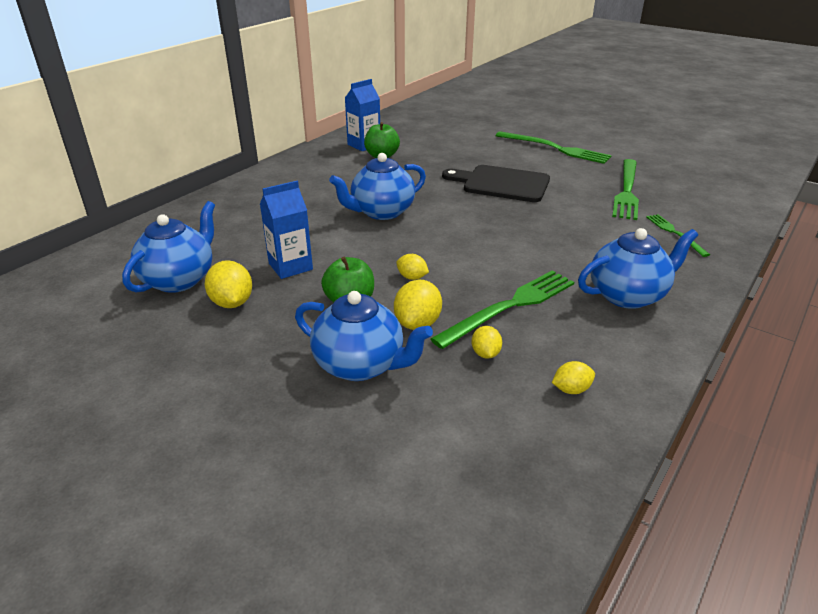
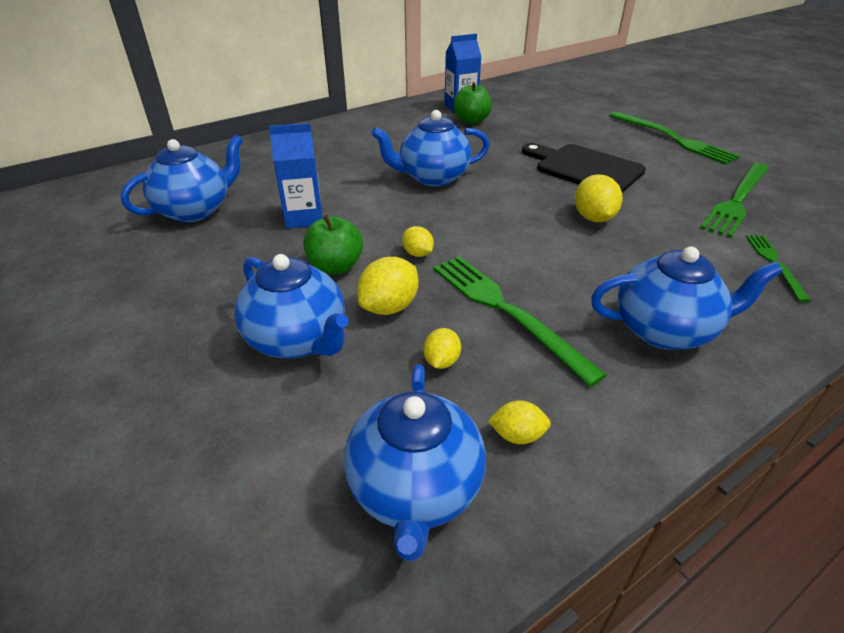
camera: 20 degrees right, 5 degrees up
(232, 303) = (224, 243): yellow lemon -> yellow lemon (593, 218)
(509, 306) = (506, 311): green fork -> green fork turned 105 degrees counterclockwise
(524, 443) = (414, 490): none -> blue teapot

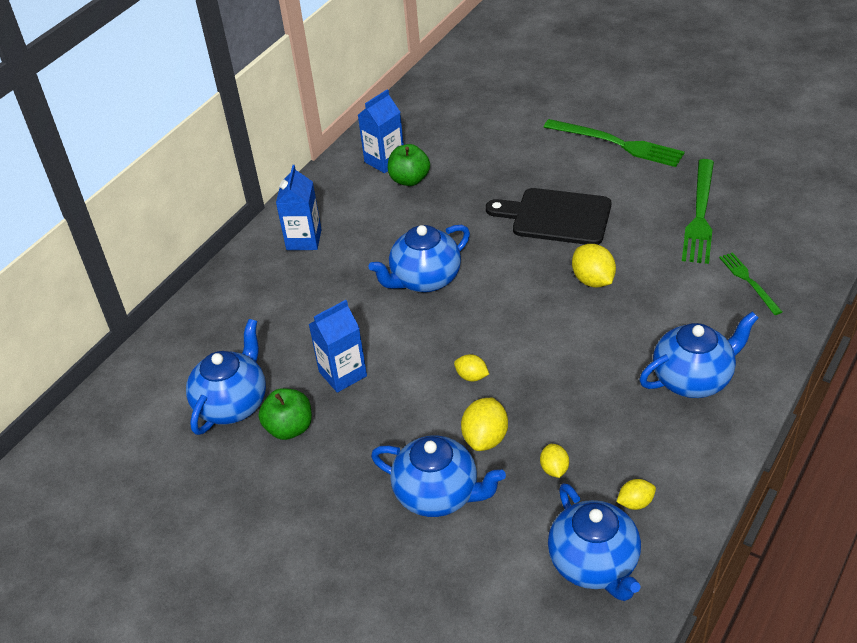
camera: 20 degrees left, 5 degrees up
(335, 266) = (413, 416): green apple -> green apple (289, 428)
(357, 132) = (304, 239): none -> blue carton
(506, 311) = (574, 406): green fork -> none

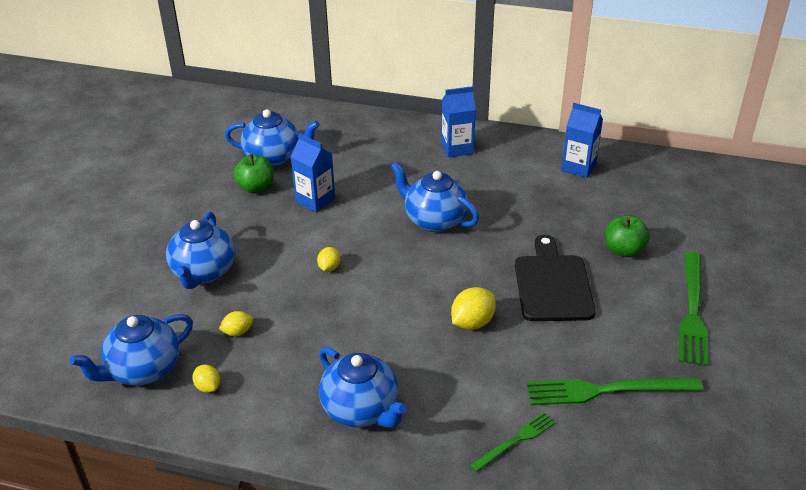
camera: 70 degrees right, 5 degrees down
(409, 180) = (560, 186): green apple -> green apple (624, 250)
(485, 438) = (264, 287): yellow lemon -> none

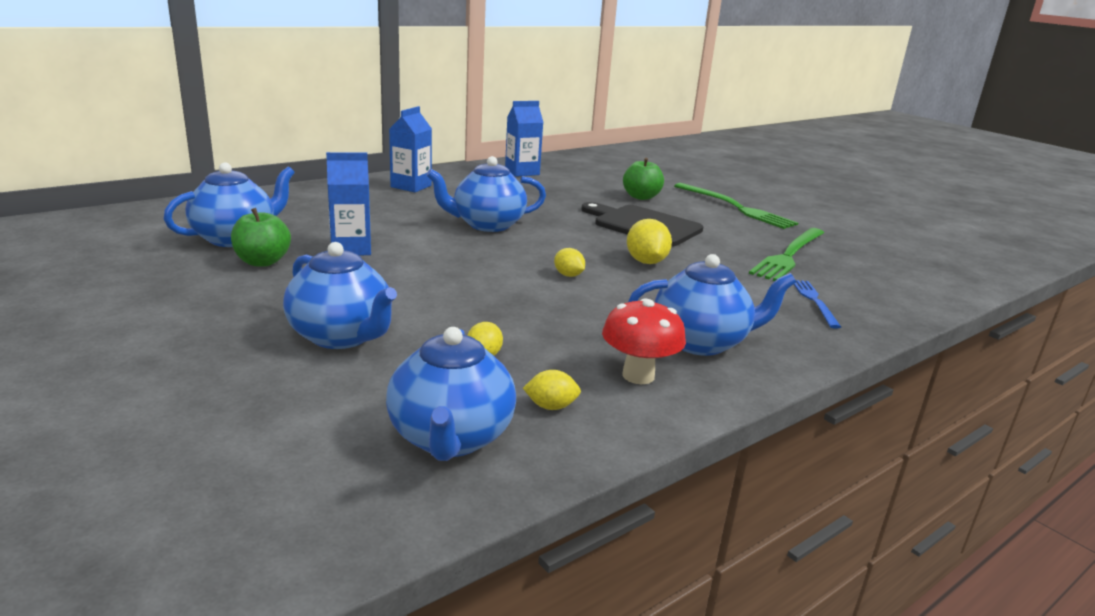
camera: 55 degrees left, 15 degrees down
(281, 403) = (638, 375): none -> red mushroom
(329, 267) = (467, 280): yellow lemon -> yellow lemon (568, 275)
(515, 440) = (814, 301): green fork -> blue fork

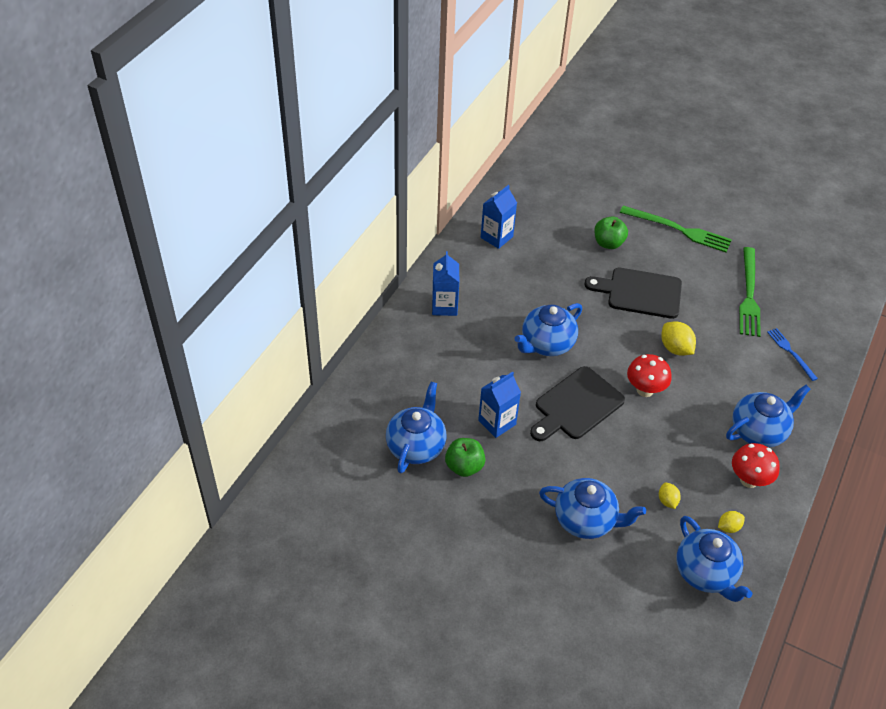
camera: 25 degrees left, 25 degrees up
(464, 263) = (576, 405): none -> black cutting board
(568, 275) = (645, 390): yellow lemon -> red mushroom

